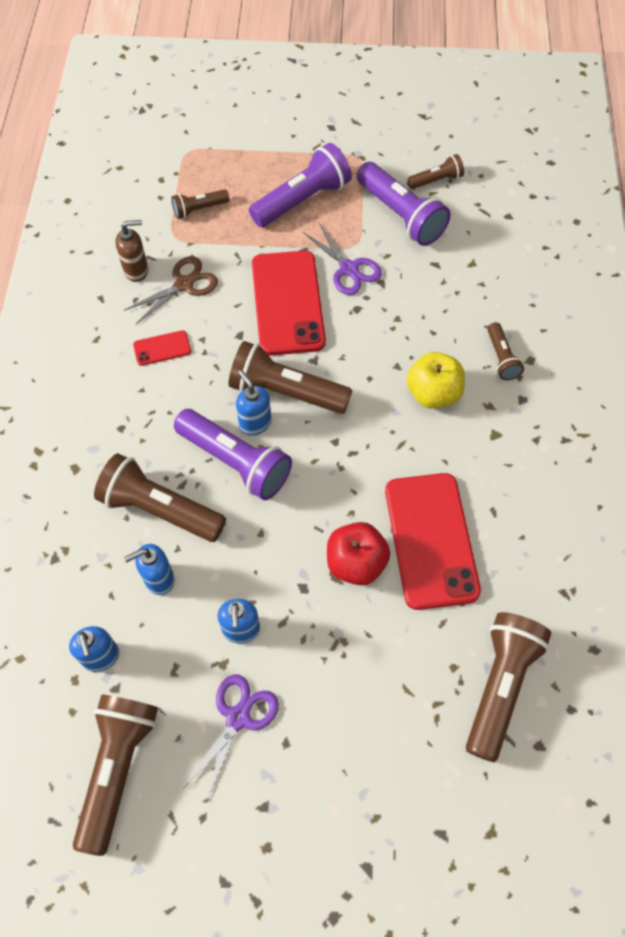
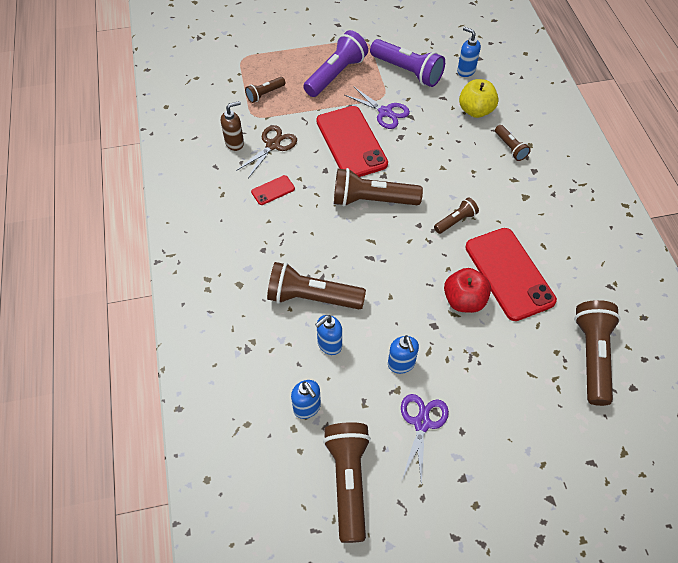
camera: 15 degrees left, 5 degrees down
(236, 462) = (355, 254): purple flashlight -> none
(255, 423) = (358, 225): blue soap dispenser -> blue soap dispenser (466, 71)
(433, 393) = (473, 180): yellow apple -> yellow apple (475, 110)
(436, 180) = (423, 45): brown flashlight -> brown flashlight (456, 221)

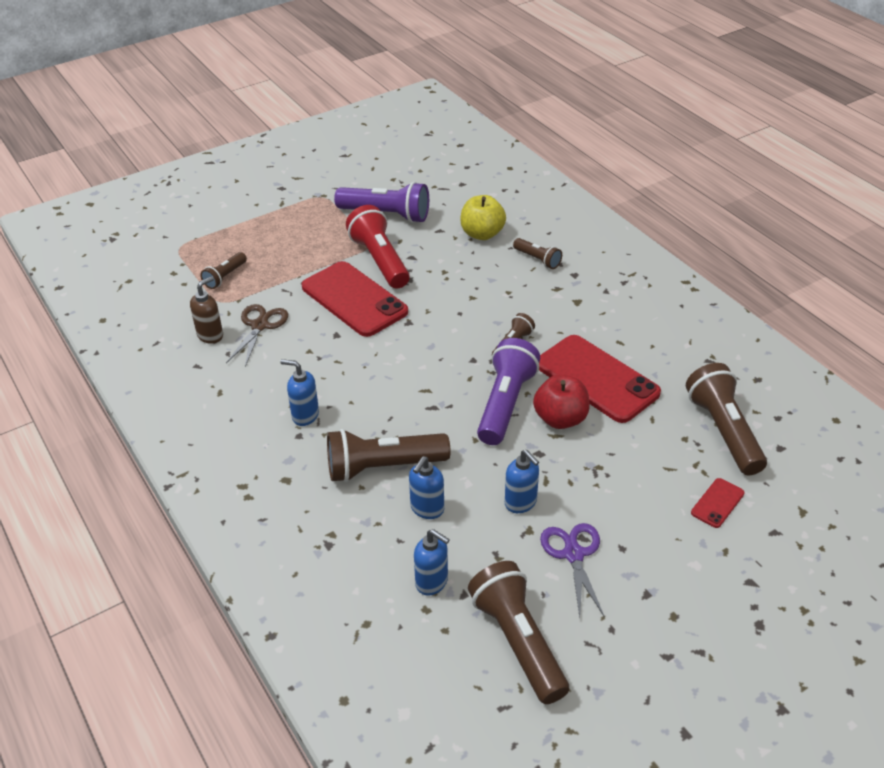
camera: 20 degrees left, 15 degrees down
(273, 190) = (282, 371): red phone -> red phone (717, 503)
(336, 74) = (303, 237): purple flashlight -> purple flashlight (505, 403)
(372, 200) = (406, 350): brown flashlight -> none
(385, 112) = (380, 260): purple scissors -> red flashlight
(466, 71) = (452, 199): blue soap dispenser -> blue soap dispenser (305, 415)

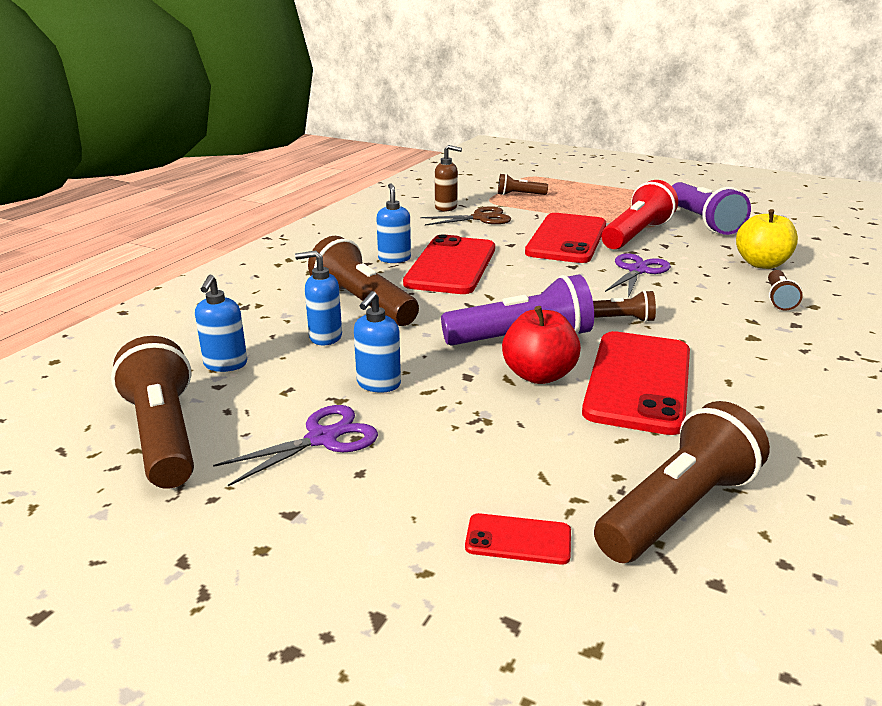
camera: 60 degrees right, 15 degrees down
(351, 387) = (451, 266): none -> red phone
(444, 295) = (637, 270): none -> purple scissors
(518, 641) = (164, 434): brown flashlight -> brown flashlight turned 60 degrees counterclockwise

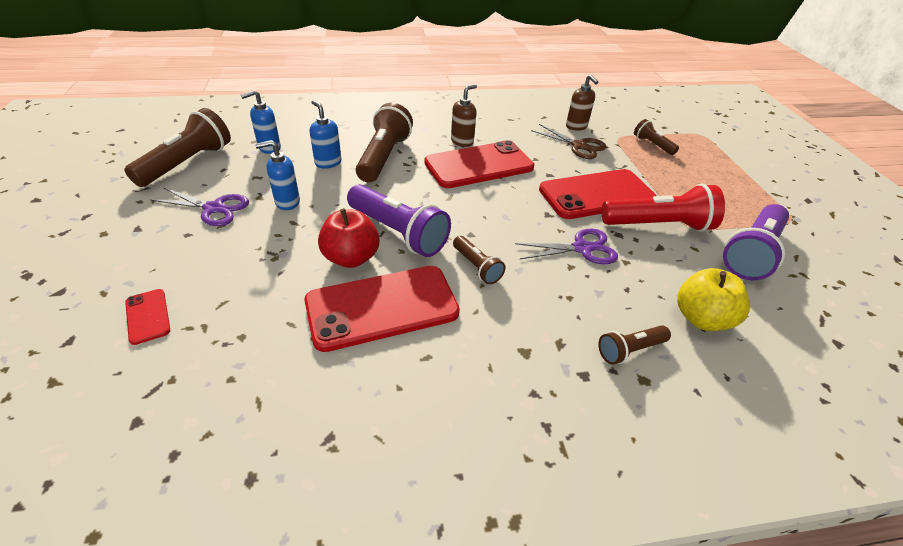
camera: 50 degrees right, 15 degrees up
(394, 259) = (462, 141): blue soap dispenser -> brown soap dispenser
(678, 509) = (215, 378): brown flashlight -> none

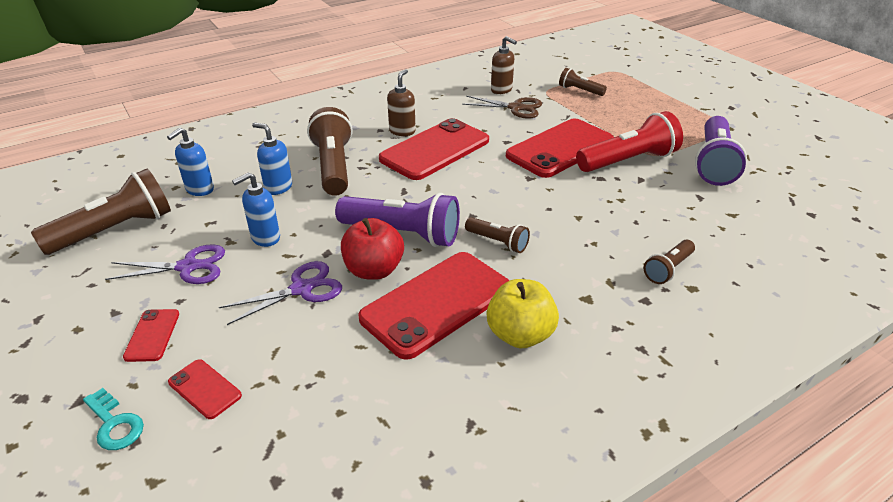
camera: 20 degrees left, 5 degrees down
(66, 321) = (114, 424): none -> turquoise key
(147, 256) = (152, 335): none -> red phone
(188, 163) = (115, 230): brown flashlight -> brown flashlight turned 45 degrees clockwise
(582, 248) = (578, 199): purple scissors -> purple scissors (302, 289)
(701, 318) = (706, 227): yellow apple -> yellow apple (520, 335)

